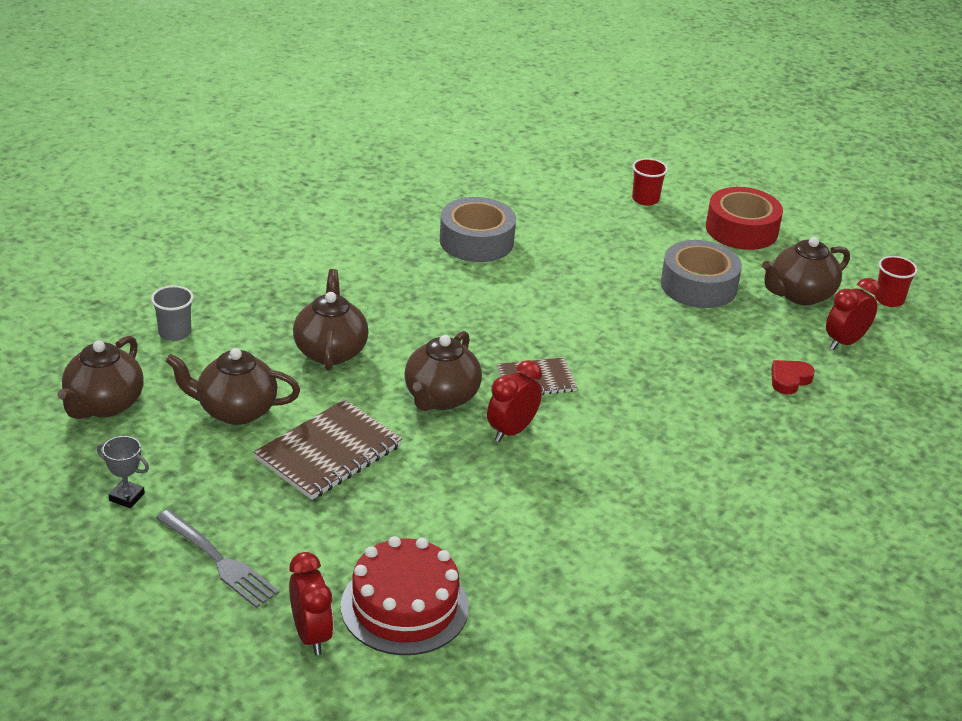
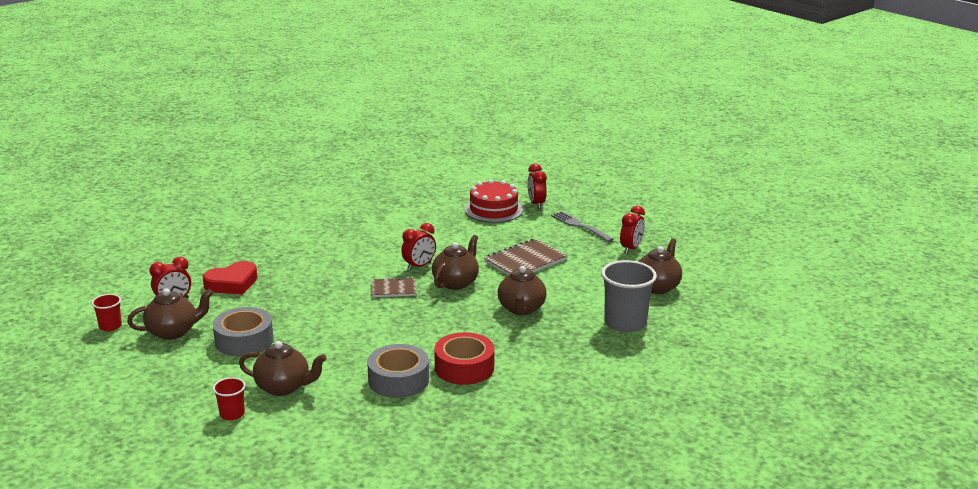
camera: 170 degrees left, 10 degrees down
(127, 497) = (631, 249): grey trophy -> red clock
(175, 332) = (625, 323): grey cup -> grey cup, size x1.95
(235, 410) = (579, 281): brown teapot -> brown teapot (284, 387)
(741, 229) = (170, 383): red tape -> red tape (464, 367)
(789, 380) = (232, 283): red heart -> red heart, size x1.75

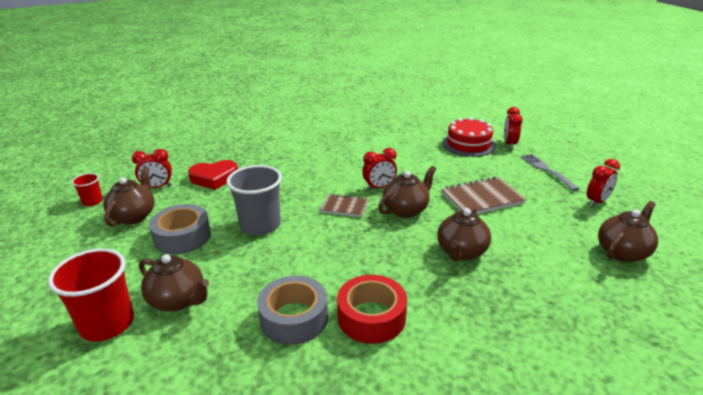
camera: 20 degrees right, 5 degrees up
(173, 332) = (134, 216): brown teapot -> brown teapot turned 75 degrees counterclockwise
(232, 414) = (107, 324): red cup -> red cup, size x1.95
(625, 323) = (577, 294): grey cup -> grey cup (260, 225)

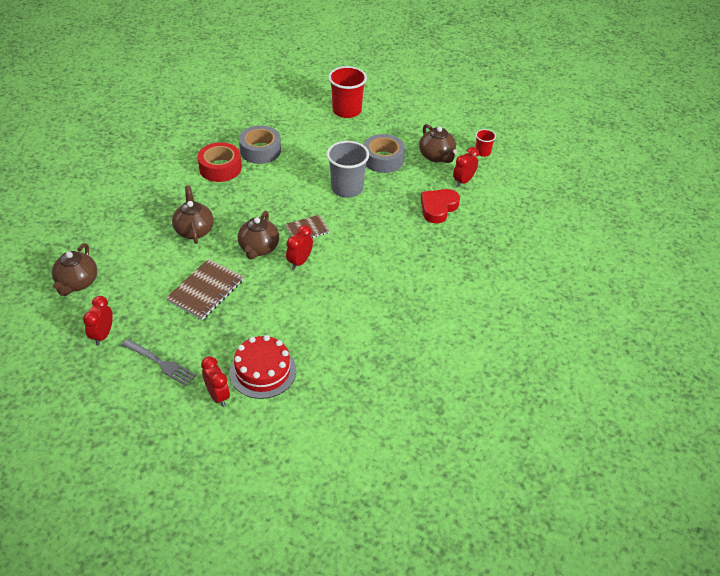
camera: 140 degrees right, 15 degrees up
(178, 300) = (330, 132): brown teapot -> none

